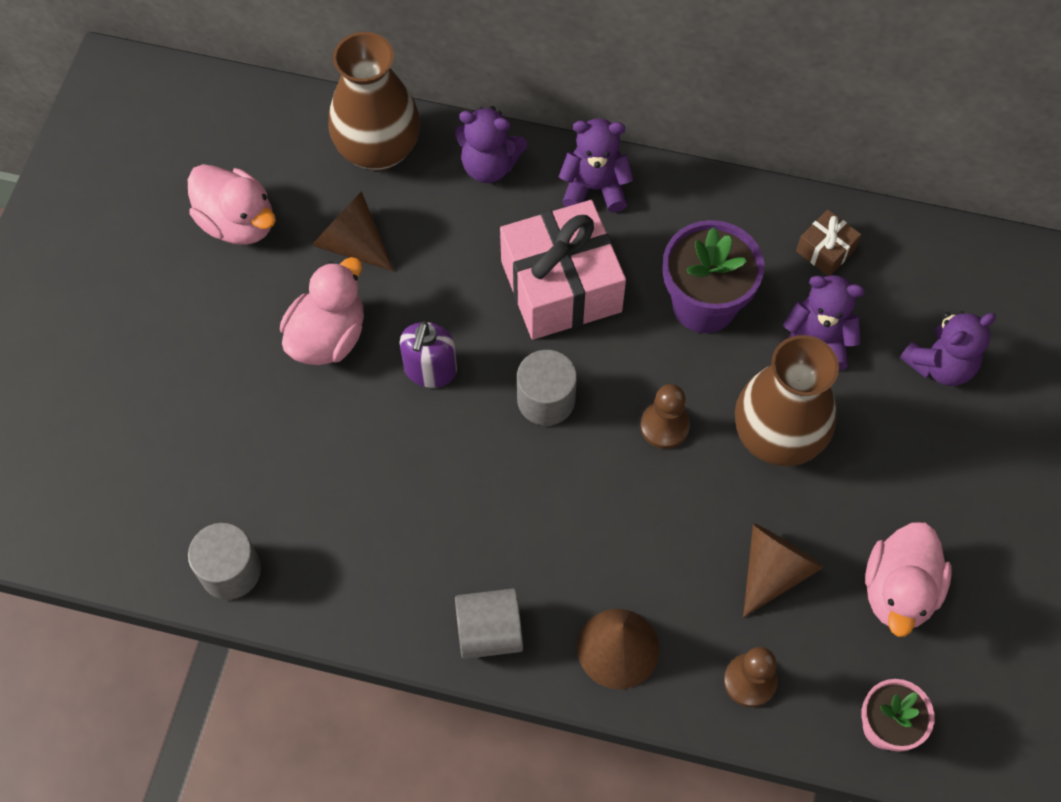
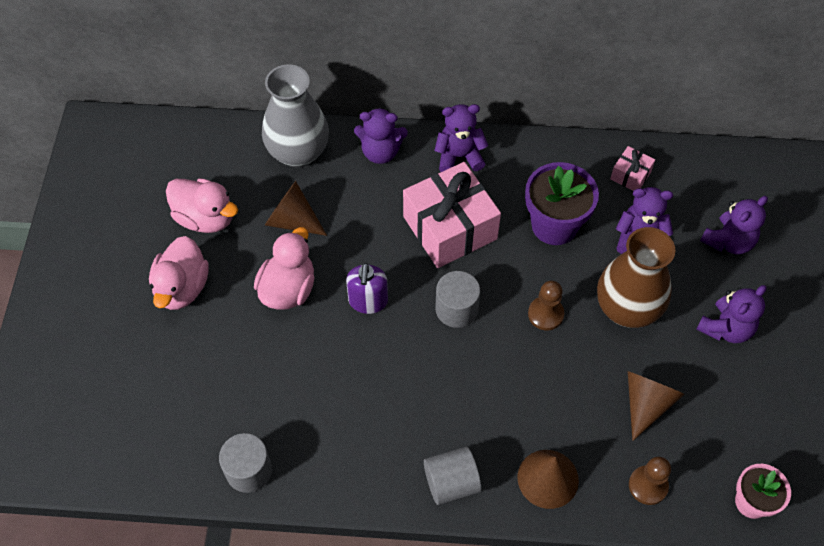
camera: 10 degrees left, 5 degrees down
(378, 150) = (298, 152): brown vase -> grey vase
(825, 250) = (630, 175): brown gift -> pink gift
(899, 591) = (738, 403): pink duck -> pink duck (182, 288)
(907, 485) = (725, 328): none -> purple teddy bear

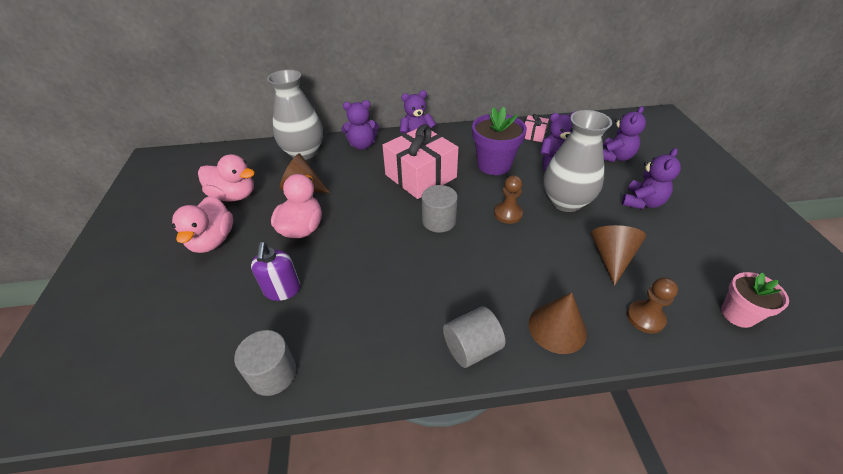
camera: 10 degrees left, 15 degrees down
(368, 301) = (368, 226): purple soap dispenser -> purple soap dispenser (282, 290)
(627, 308) = (566, 202): brown vase -> grey vase

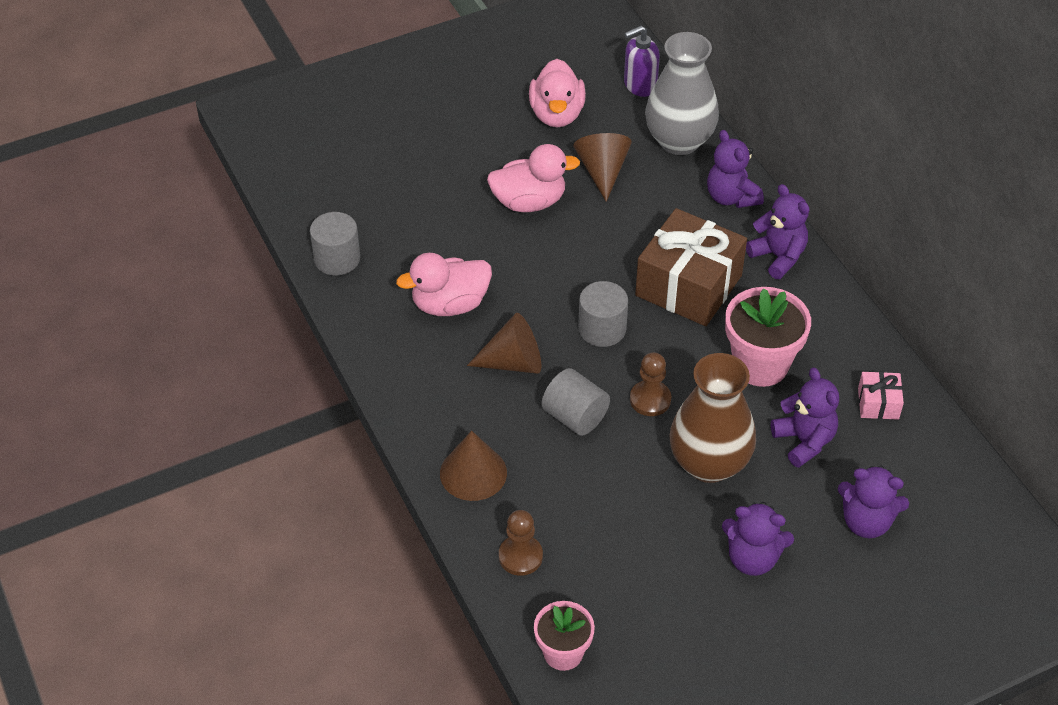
camera: 70 degrees right, 5 degrees up
(213, 240) = (476, 134): pink duck -> pink duck (450, 304)
(282, 290) = (432, 224): purple soap dispenser -> purple soap dispenser (640, 85)
(420, 176) = (688, 285): pink gift -> brown gift
(472, 348) = (419, 402): grey cylinder -> grey cylinder (575, 417)
(494, 165) = (760, 365): purple flower pot -> pink flower pot
(566, 202) = (709, 463): grey vase -> brown vase
(611, 258) = (610, 521): brown cone -> brown cone (513, 362)

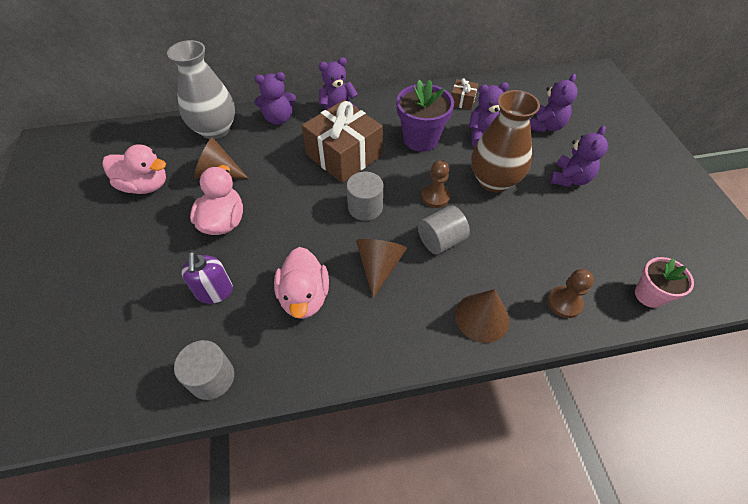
camera: 75 degrees left, 5 degrees up
(640, 85) = (150, 136): purple soap dispenser -> purple soap dispenser (214, 292)
(760, 365) = (421, 139): pink flower pot -> purple flower pot
(878, 403) = (462, 101): pink gift -> brown gift

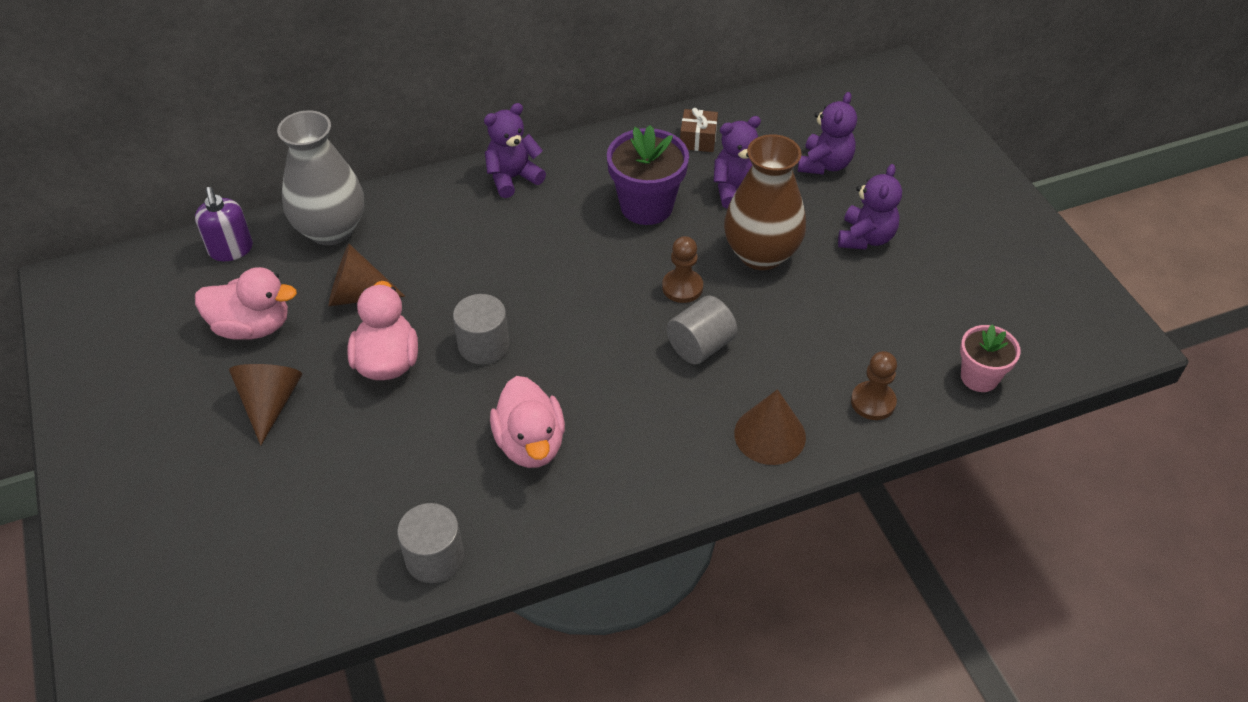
camera: 10 degrees left, 5 degrees down
(214, 292) = (404, 455): purple soap dispenser -> purple soap dispenser (231, 250)
(279, 118) = (425, 200): purple teddy bear -> none
(344, 155) = (538, 244): brown gift -> none
(365, 207) = (586, 315): grey cylinder -> grey cylinder (483, 345)
(379, 266) = (623, 391): brown cone -> brown cone (270, 403)

